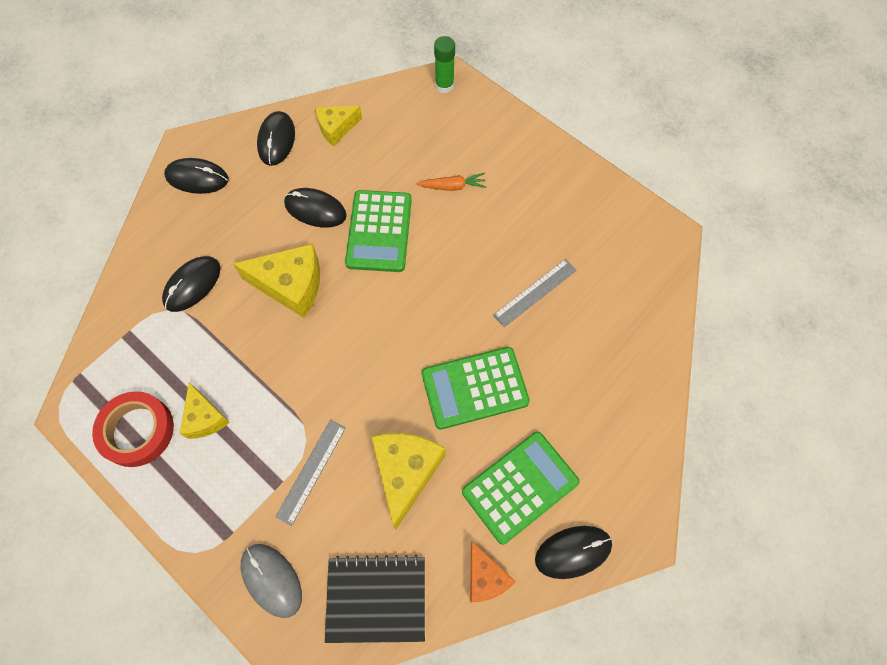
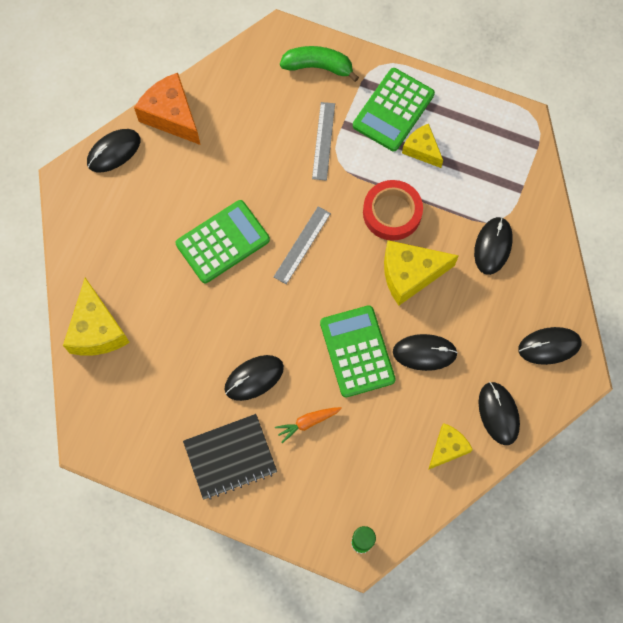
camera: 160 degrees right, 5 degrees up
(137, 431) = (467, 124): red tape -> red tape (392, 212)
(271, 580) = (318, 67): grey mouse -> green banana
(376, 599) = (242, 79): black notebook -> black notebook (230, 457)
(405, 472) = (253, 163): yellow cheese -> yellow cheese (97, 330)
(485, 577) = (171, 116): orange cheese -> orange cheese, size x1.63
(490, 240) = (254, 378): none -> black mouse
(520, 487) = (164, 181): green calculator -> green calculator (393, 110)
(535, 292) = (198, 341): grey ruler -> grey ruler (302, 245)

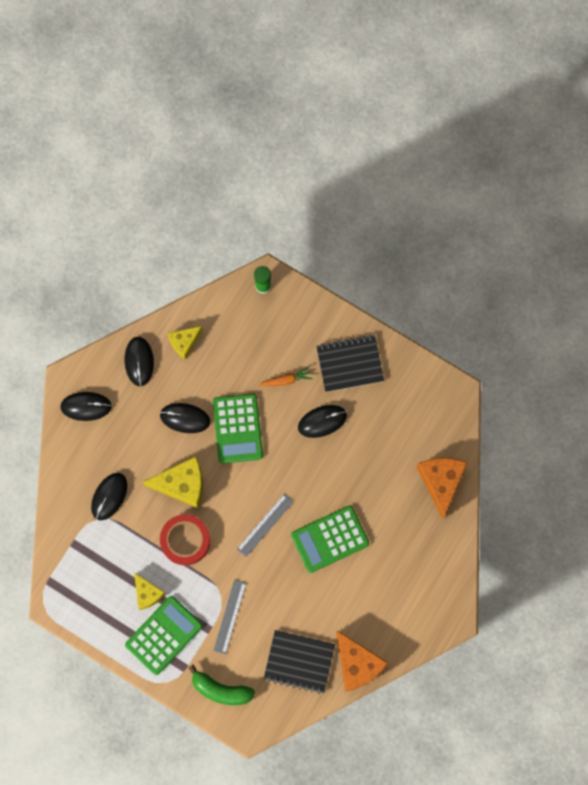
camera: 170 degrees left, 5 degrees up
(97, 330) = (441, 482): yellow cheese -> orange cheese
(114, 151) = (411, 638): black mouse -> none
(237, 108) = (299, 662): none -> black notebook

